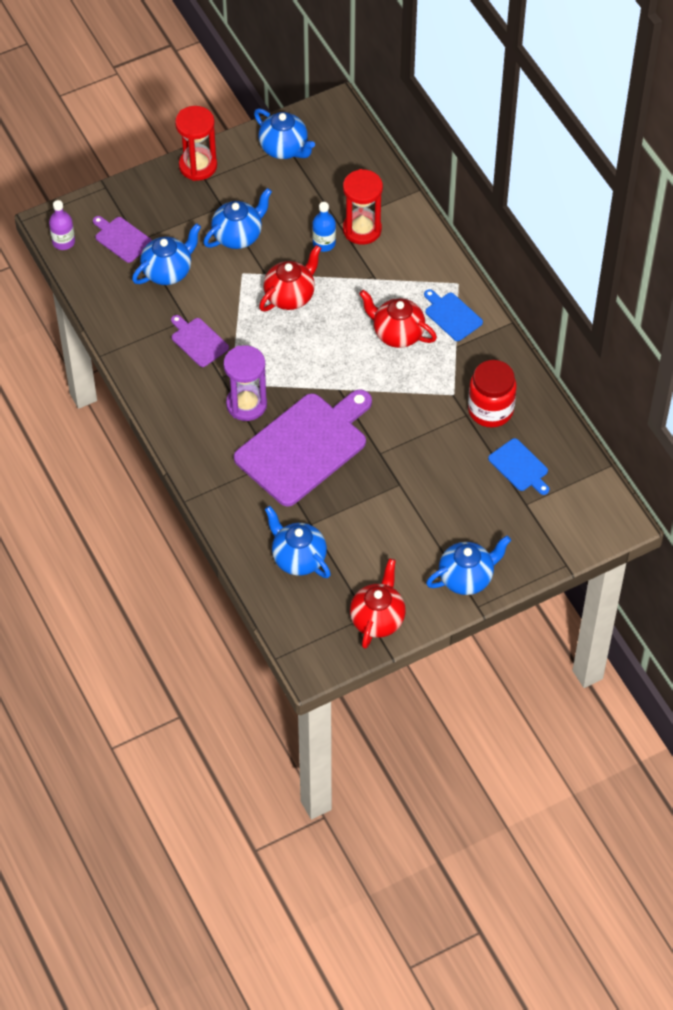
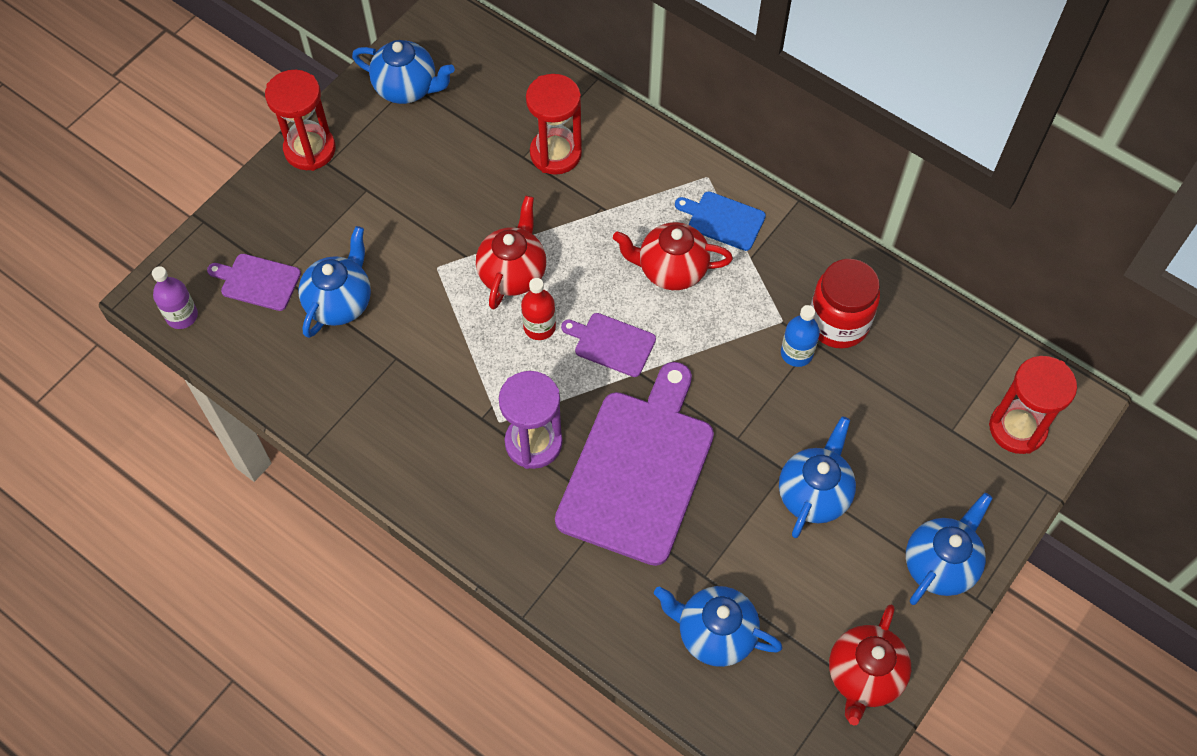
camera: 25 degrees left, 5 degrees up
(198, 341) = (426, 381): purple cutting board -> purple cutting board (612, 344)
(238, 236) = (407, 220): blue teapot -> blue teapot (814, 494)
(289, 336) = (539, 327): none -> red bottle
(324, 243) = (518, 189): blue bottle -> blue bottle (796, 353)
(377, 619) = (863, 676): red teapot -> red teapot turned 150 degrees counterclockwise
(519, 467) = (915, 383): blue cutting board -> none
(571, 520) = (1017, 428): none -> red hourglass

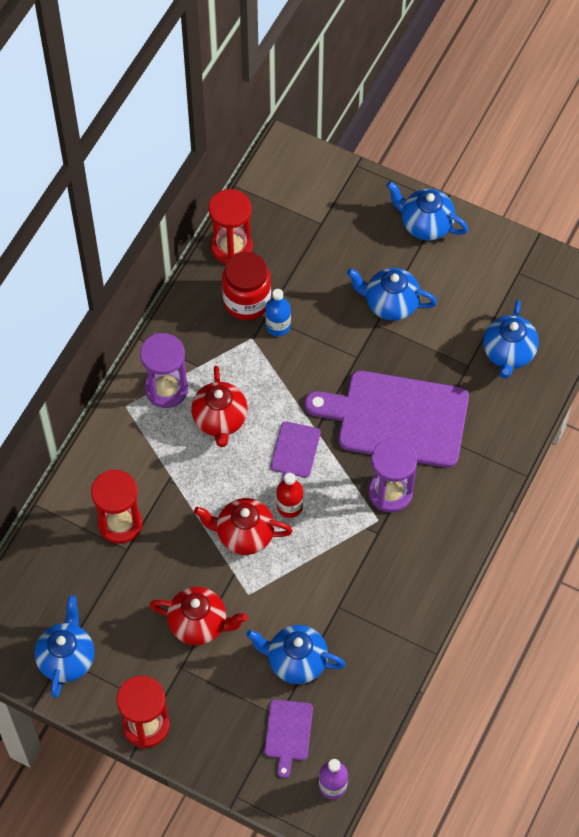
camera: 100 degrees left, 0 degrees up
(723, 220) = (166, 389): blue cutting board -> purple hourglass
(863, 676) = (515, 263): red teapot -> red teapot (199, 624)
(1017, 428) = (311, 184): red hourglass -> red hourglass (231, 247)

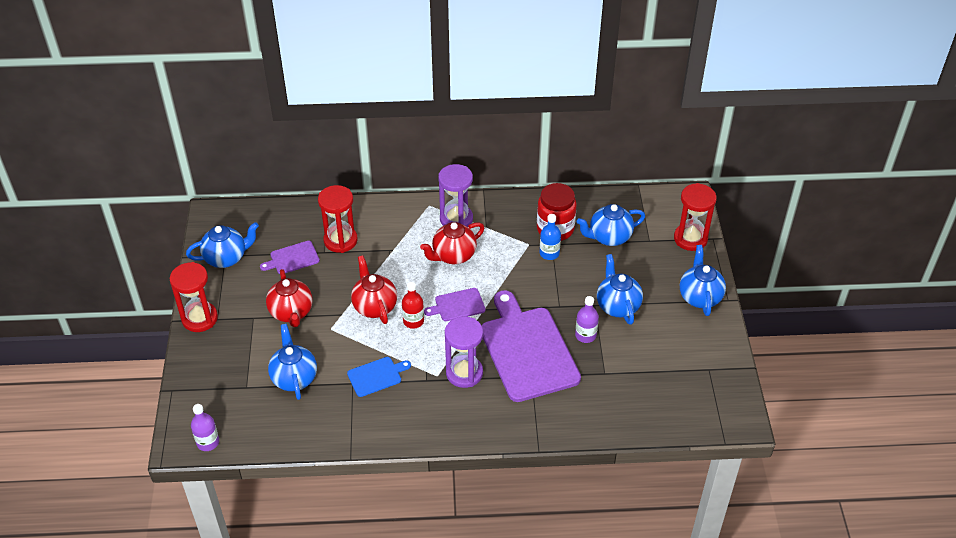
camera: 60 degrees right, 15 degrees down
(231, 247) = (589, 204): red hourglass -> red hourglass (690, 239)
(288, 733) = (236, 398): purple cutting board -> purple cutting board (292, 258)
(343, 578) = (376, 376): none -> blue cutting board
(410, 355) = (585, 335): none -> purple bottle
(508, 353) = (634, 393): blue teapot -> blue teapot (609, 237)

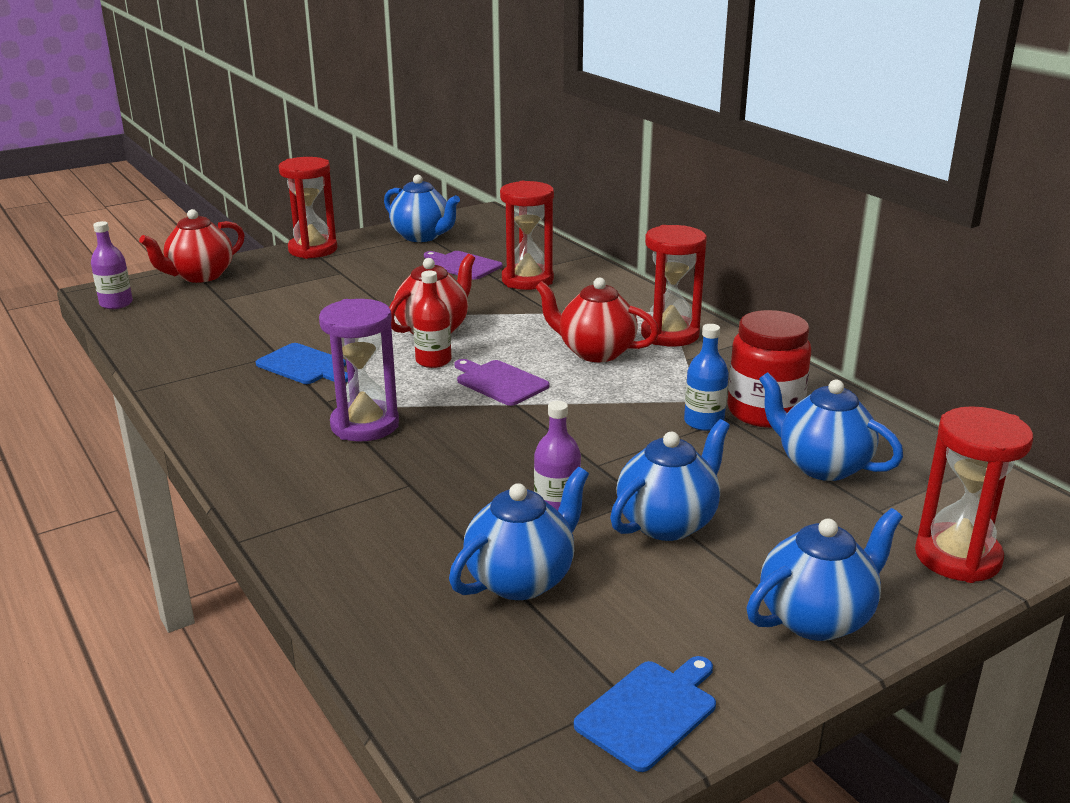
camera: 60 degrees right, 20 degrees down
(291, 313) = (370, 288): red teapot -> red teapot (200, 276)
(294, 378) = (258, 319): blue teapot -> blue teapot (521, 579)
(456, 219) = (670, 335): purple hourglass -> red hourglass
(527, 350) = (464, 464): purple cutting board -> none
(720, 366) = (649, 712): none -> blue cutting board

